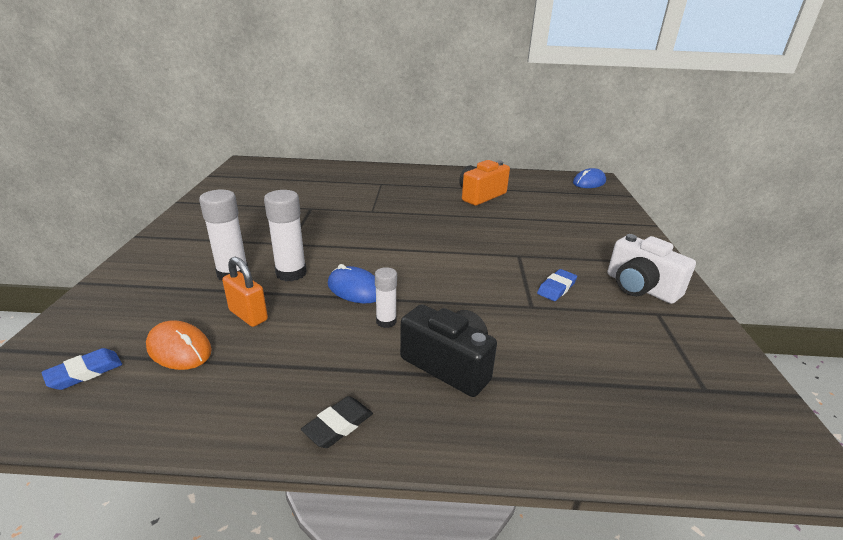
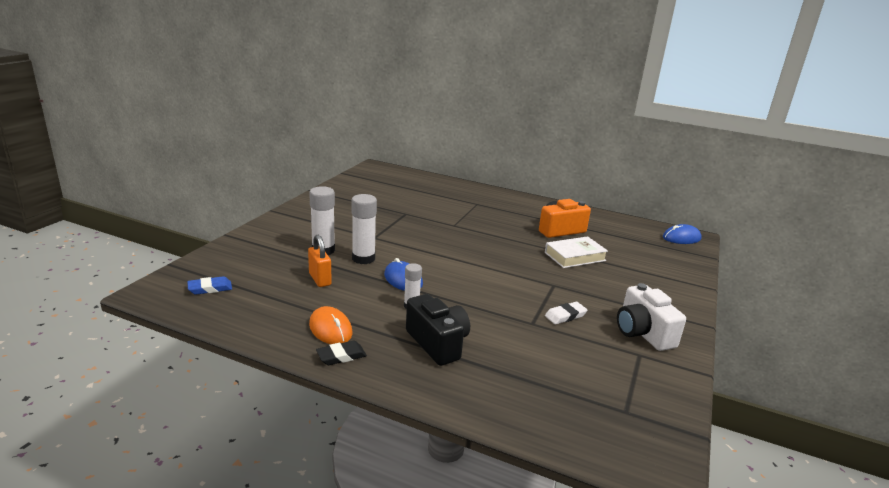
camera: 20 degrees right, 5 degrees down
(179, 349) = (268, 289): orange mouse -> orange mouse (330, 329)
(515, 220) = (575, 256): none -> white book
(556, 288) = (565, 316): blue eraser -> white eraser

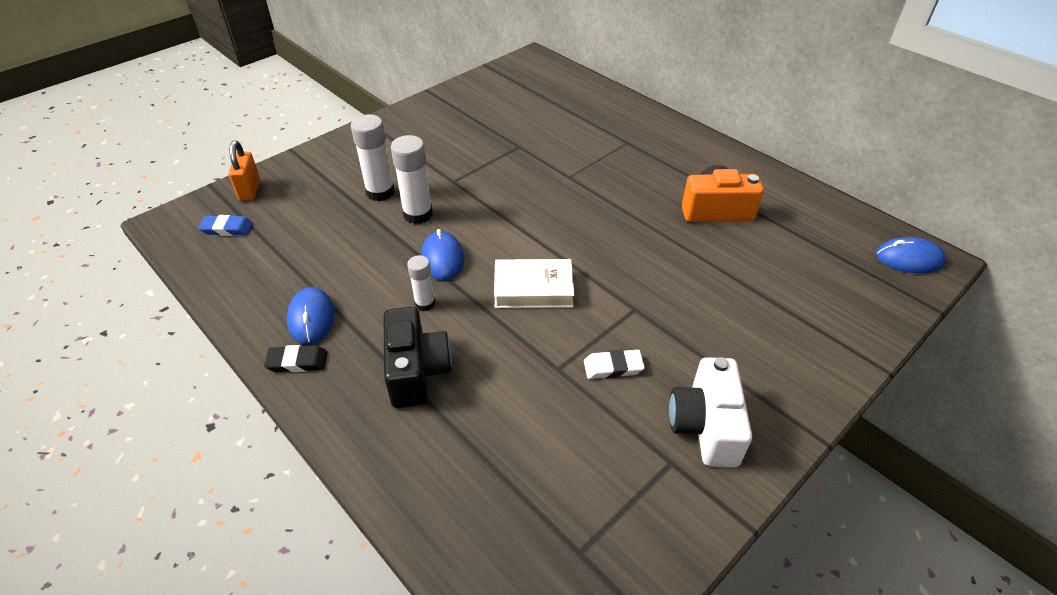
camera: 25 degrees right, 20 degrees up
(320, 279) = (347, 238): orange padlock -> orange padlock (250, 190)
(330, 329) = (311, 318): orange mouse -> blue mouse
(575, 256) = (703, 264): white book -> white book (533, 289)

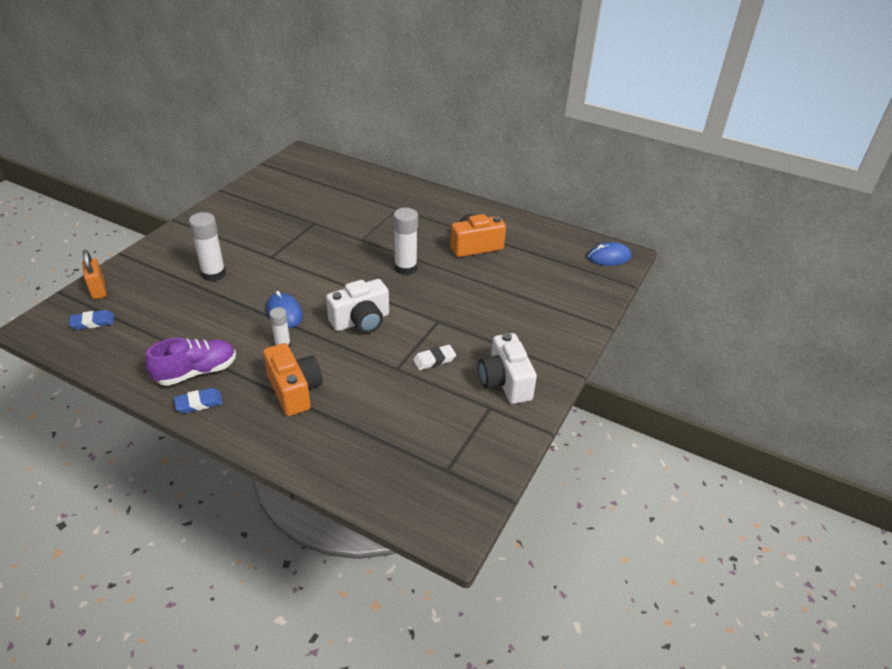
camera: 20 degrees left, 5 degrees down
(297, 362) = (199, 403): black eraser -> blue eraser
(311, 318) = (196, 372): blue mouse -> purple shoe
(416, 371) = (294, 390): black camera -> orange camera
(418, 214) = (252, 285): white glue stick -> white glue stick (405, 268)
(533, 289) = (361, 321): white book -> white camera

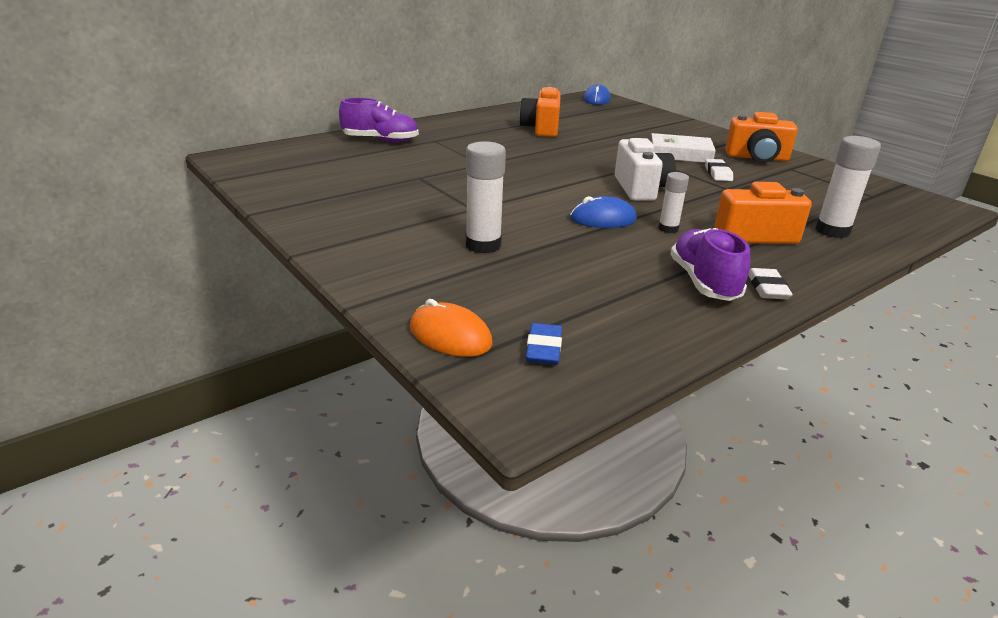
camera: 65 degrees left, 10 degrees down
(98, 290) = (450, 335): orange padlock -> orange mouse
(199, 403) = (767, 288): blue eraser -> white eraser
(377, 189) = (380, 140): none -> purple shoe
(405, 268) = (556, 157): white glue stick -> white glue stick (832, 231)
(472, 331) = (680, 154): none -> white book
(505, 382) = (757, 158): white camera -> orange camera

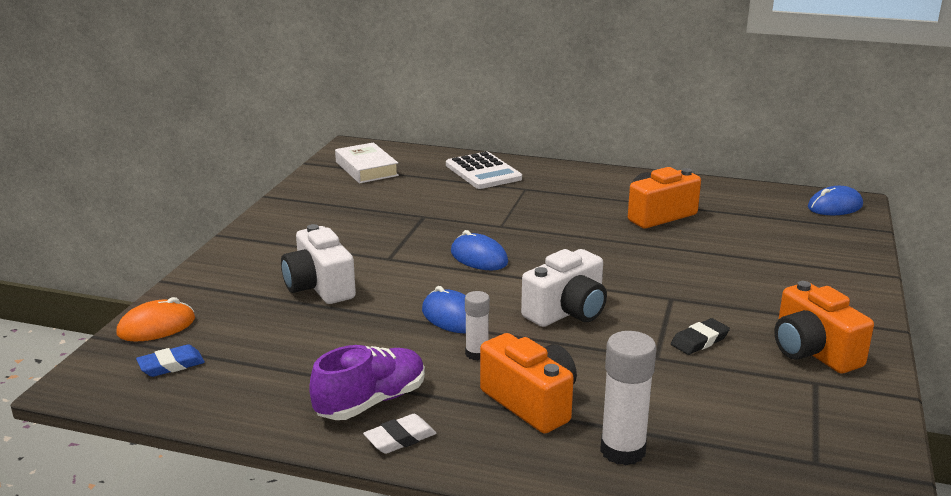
camera: 55 degrees right, 5 degrees down
(380, 140) = (483, 172): purple shoe -> white calculator
(450, 335) = (156, 326): orange mouse -> orange mouse turned 60 degrees clockwise
(483, 245) = (319, 287): white glue stick -> white camera
(521, 184) = (479, 257): none -> blue mouse
(680, 154) = (725, 303): white book -> white book (366, 169)
(718, 173) = (699, 340): white eraser -> black eraser

